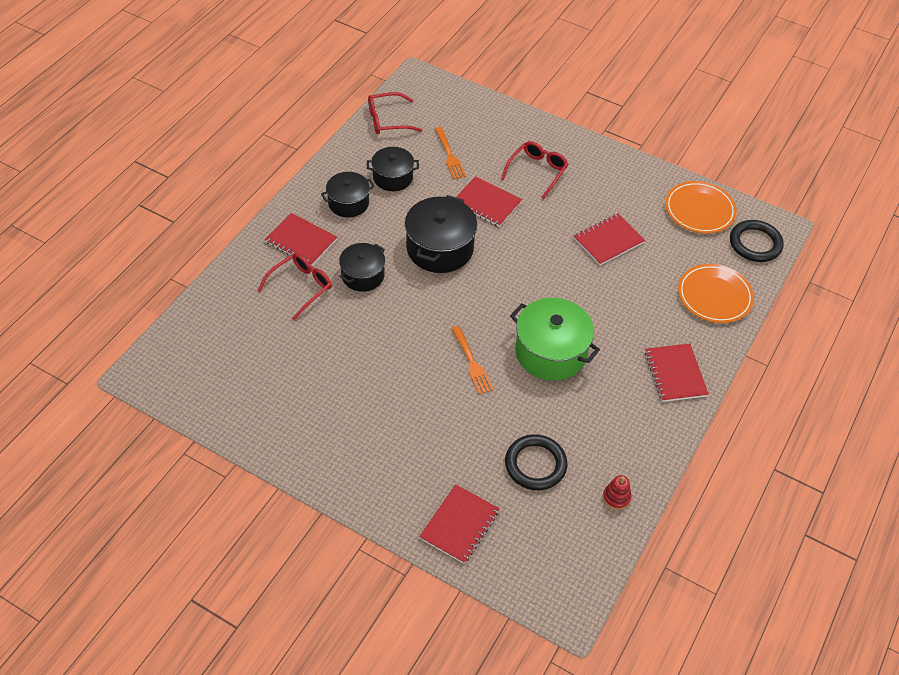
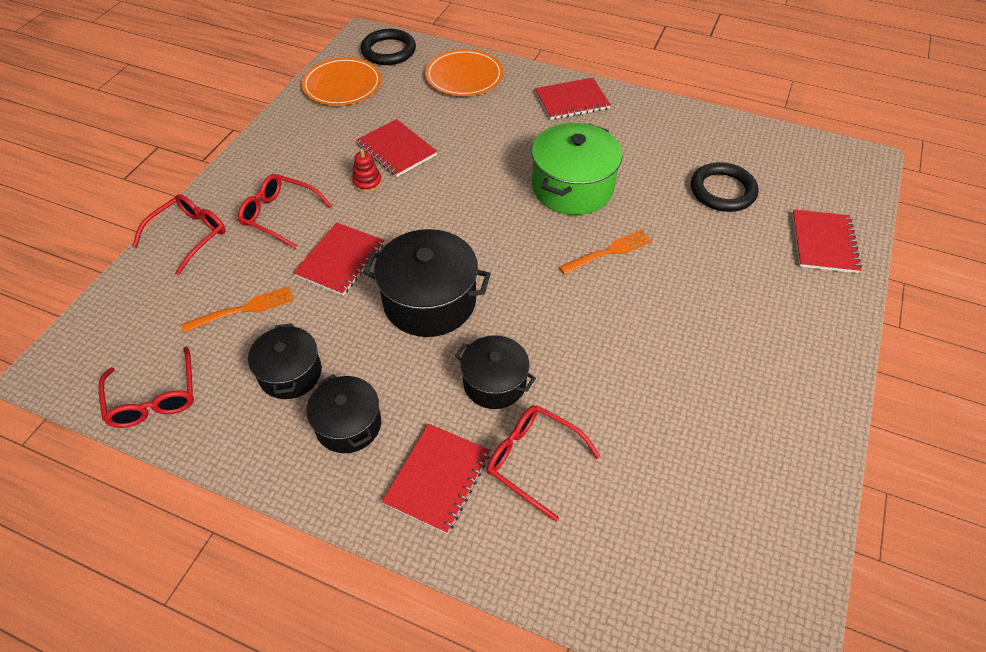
camera: 95 degrees left, 0 degrees up
(459, 525) = (823, 243): red notebook -> red notebook turned 75 degrees clockwise
(521, 126) = (188, 236): none -> red glasses
(616, 497) = (732, 135): red stacking toy -> red stacking toy (367, 182)

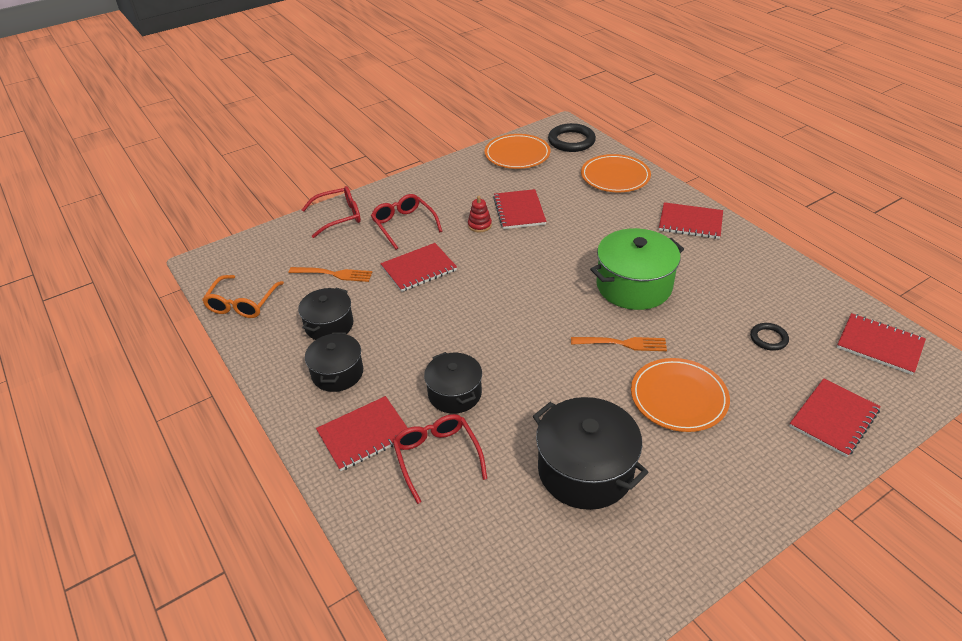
camera: 35 degrees right, 10 degrees down
(154, 397) = (242, 303): red glasses -> orange glasses
(429, 301) = (456, 320): black pot -> black pot (585, 470)
(696, 282) = (678, 397): none -> orange plate
(722, 191) = (768, 338): black ring -> black ring, size x0.56
(805, 159) = (879, 345): none -> red notebook

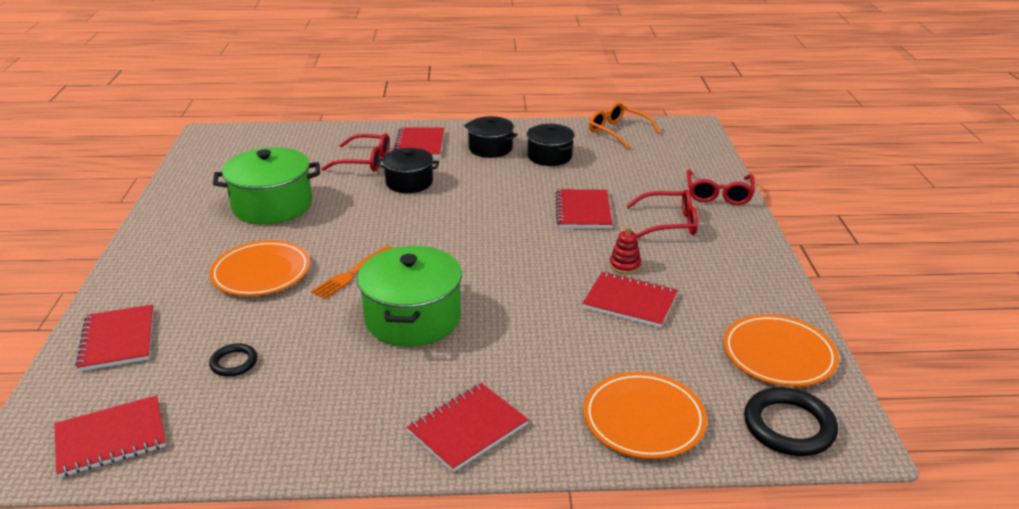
camera: 120 degrees right, 10 degrees down
(333, 274) = (619, 172): orange fork -> none
(585, 470) = (272, 205): black pot -> green pot

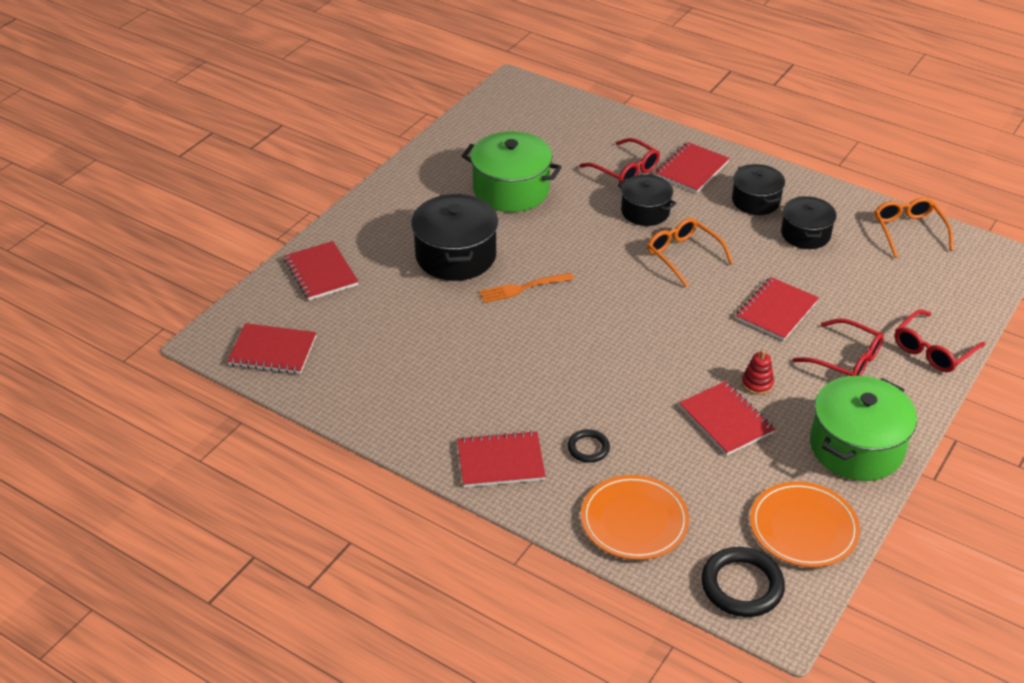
camera: 35 degrees right, 10 degrees up
(118, 339) = (321, 272): red notebook -> red notebook turned 45 degrees counterclockwise
(234, 363) = (383, 329): black ring -> black ring (588, 448)
(261, 272) = (456, 256): orange plate -> black pot
(413, 318) = (536, 351): green pot -> green pot (856, 447)
(472, 201) = (683, 256): none -> orange glasses

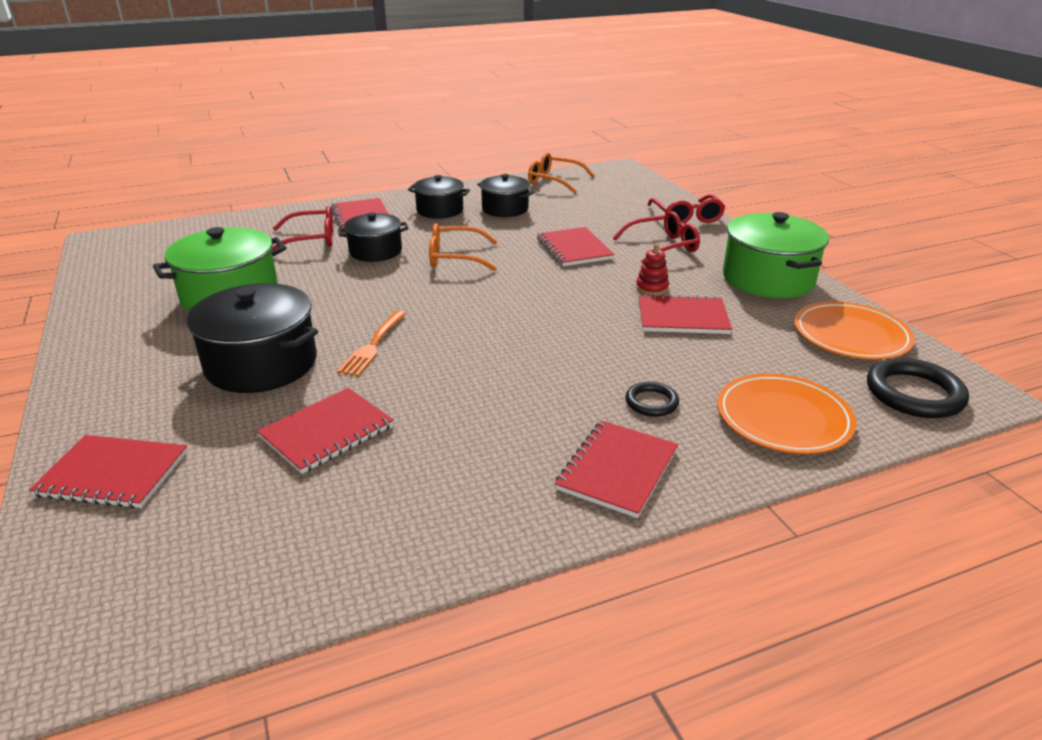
camera: 55 degrees left, 10 degrees down
(272, 351) = (175, 593): red notebook -> red notebook (327, 432)

